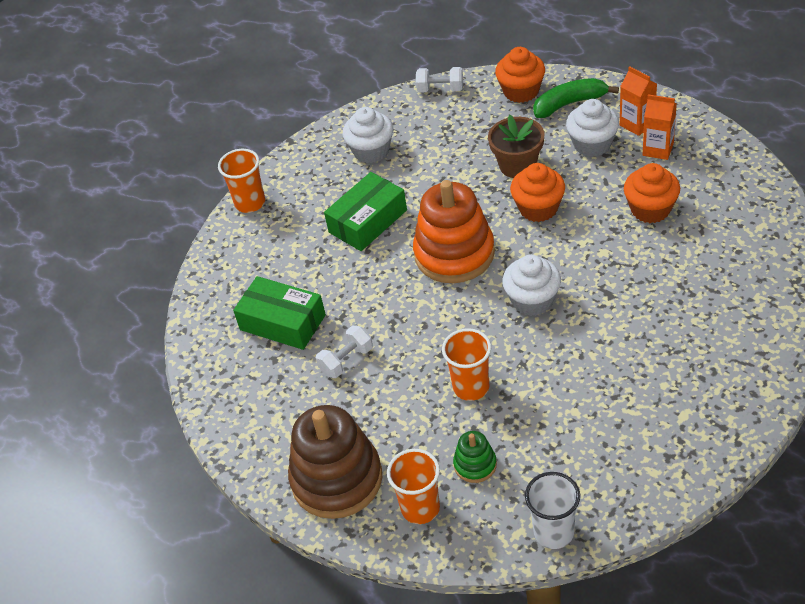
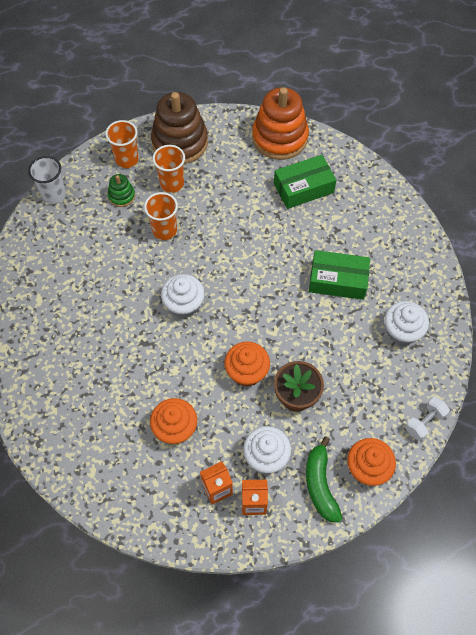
camera: 125 degrees right, 15 degrees up
(250, 203) = (421, 237): orange cup -> orange cup (172, 183)
(346, 360) = (244, 195): white dumbbell -> none
(368, 221) = (337, 280): green box -> green box turned 75 degrees counterclockwise
(454, 254) = (261, 299): orange stacking toy -> orange stacking toy (279, 138)
(570, 104) = (320, 484): green banana -> green banana turned 150 degrees clockwise

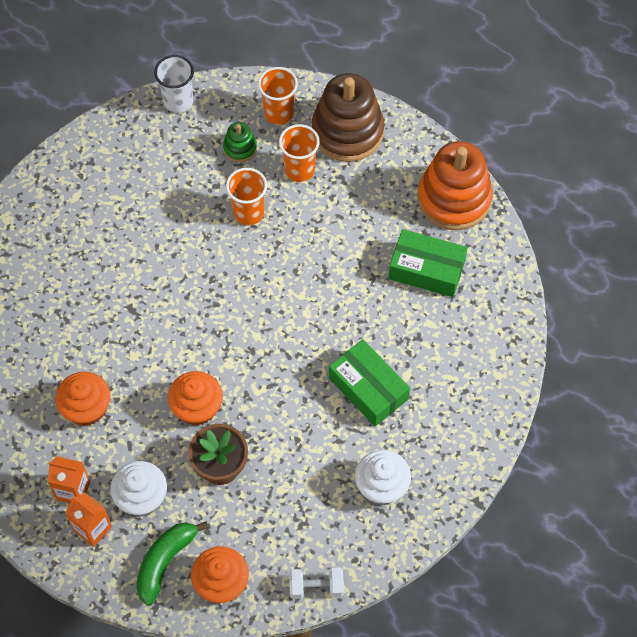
camera: 40 degrees right, 0 degrees up
(184, 304) = (200, 300): white cupcake -> none

